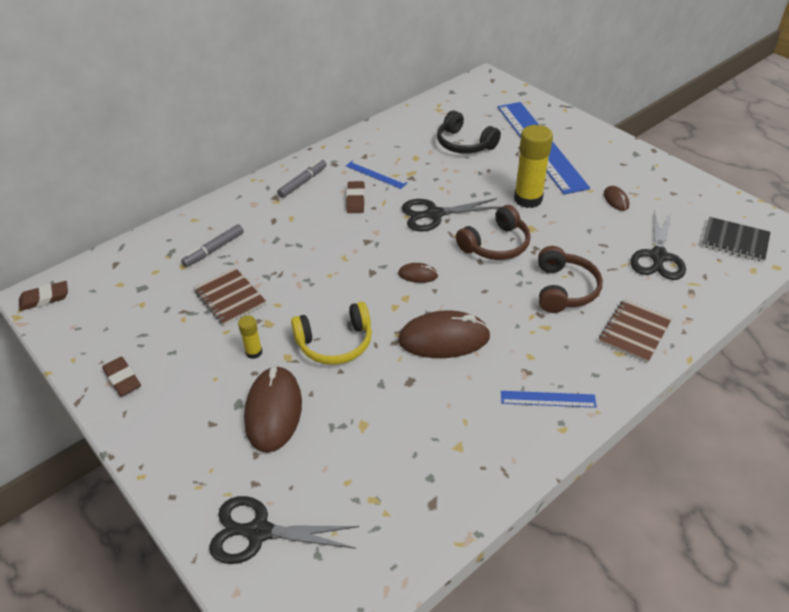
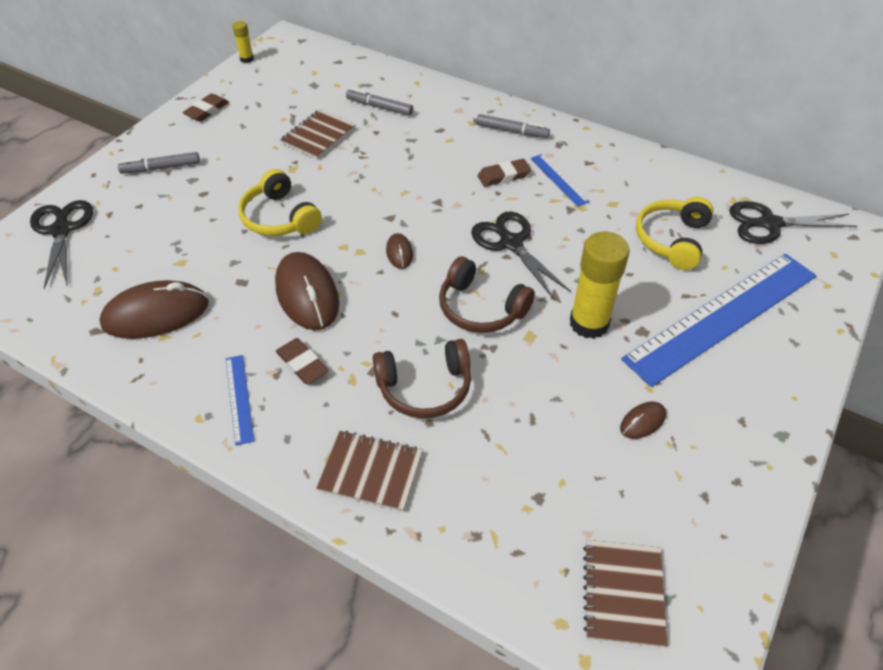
camera: 70 degrees right, 5 degrees up
(44, 298) = (284, 43): brown eraser -> brown eraser (302, 364)
(201, 429) = (161, 168): none -> grey marker
(254, 352) = (254, 170): yellow glue stick -> yellow glue stick (247, 59)
(273, 411) = (187, 202): brown mouse -> brown mouse (156, 314)
(376, 174) = (559, 179): blue ruler -> blue ruler turned 45 degrees counterclockwise
(464, 144) = (672, 240): black headphones -> yellow headphones
(658, 257) = (535, 487): black scissors -> black scissors (769, 224)
(735, 241) = (623, 593): black notebook -> brown notebook

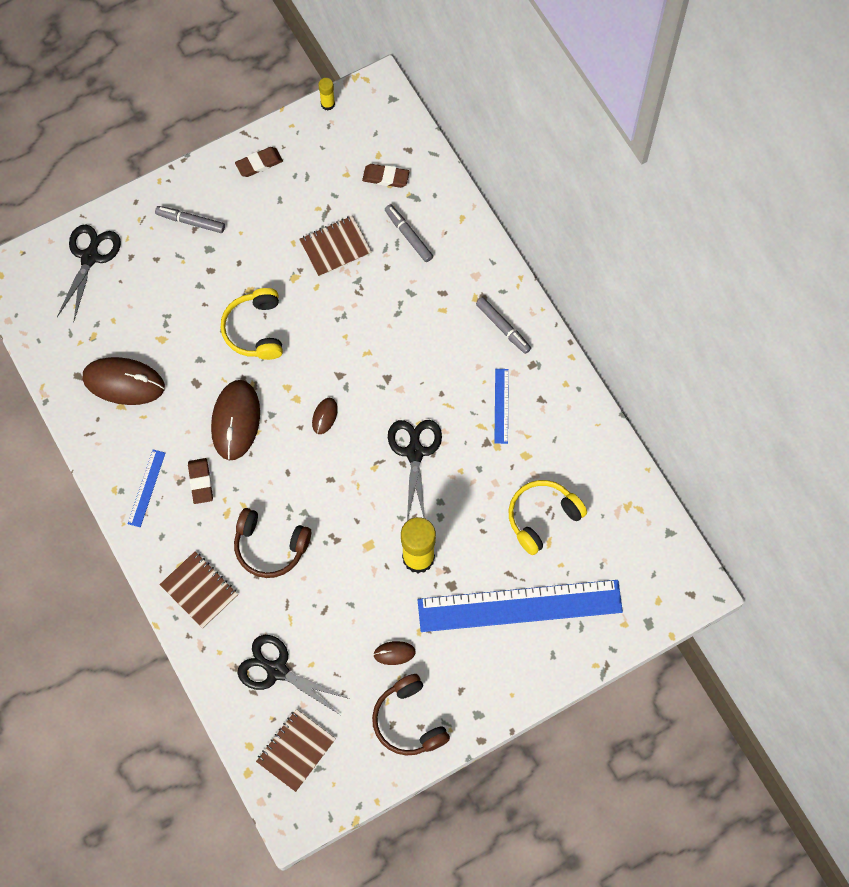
camera: 30 degrees right, 20 degrees up
(481, 308) = (351, 501): brown headphones -> brown headphones (409, 721)
(503, 176) = (459, 377): brown eraser -> brown eraser (386, 177)
(769, 224) = (634, 545): black scissors -> black scissors (276, 670)

